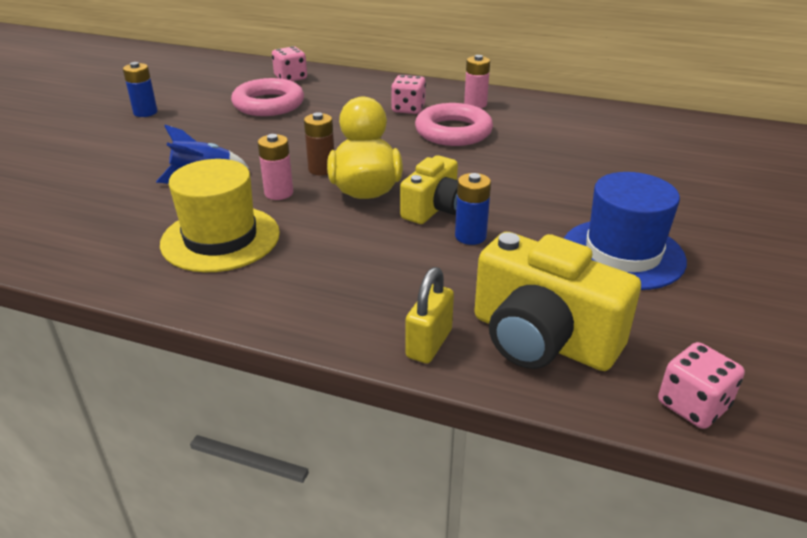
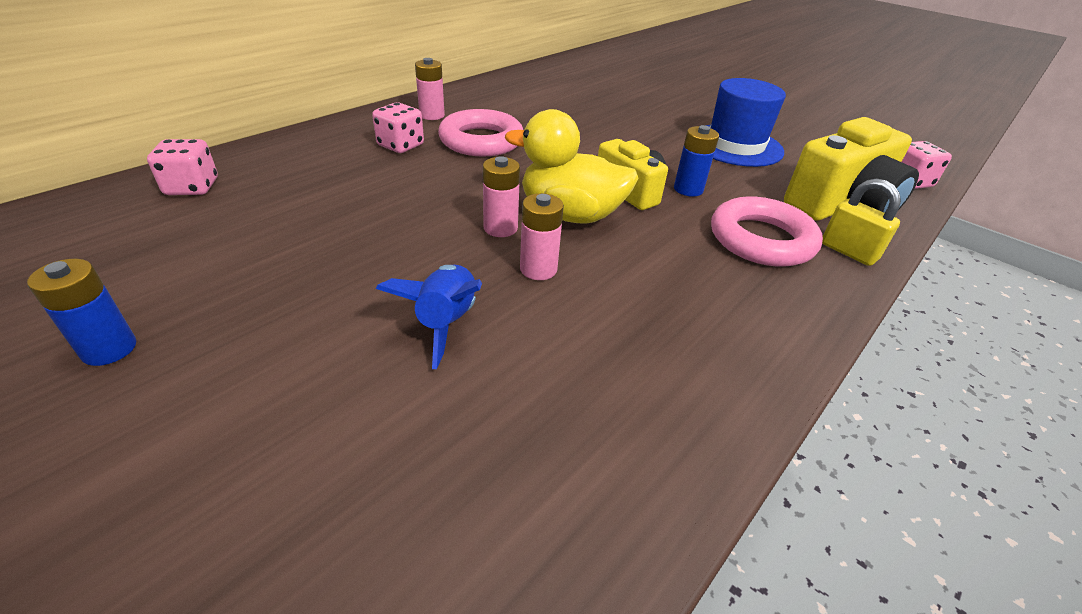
camera: 70 degrees left, 5 degrees up
(220, 238) = (628, 336): yellow hat -> none
(268, 104) = (260, 222): pink ring -> pink ring (761, 240)
(321, 169) = (500, 228): brown battery -> pink battery

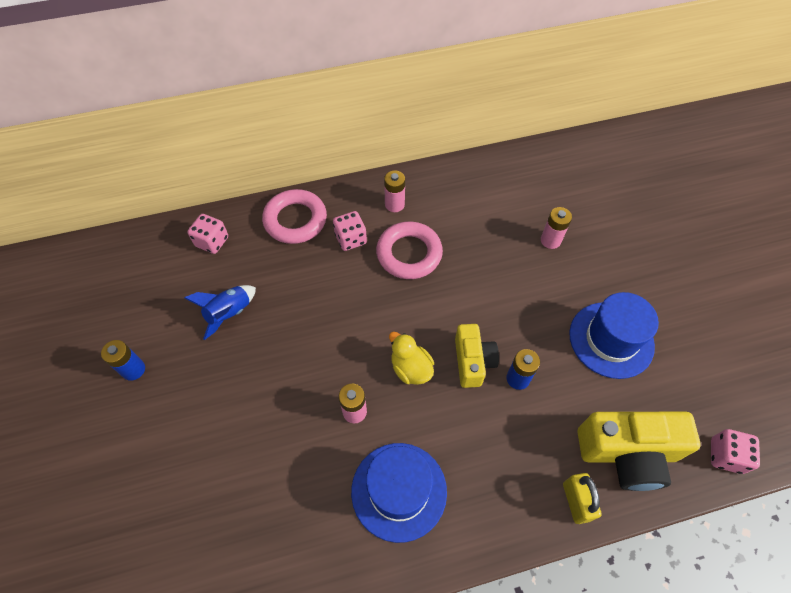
camera: 35 degrees right, 20 degrees up
(446, 322) = (280, 429): blue rocket -> blue rocket (229, 313)
(500, 228) = (358, 362): pink battery -> pink battery (550, 240)
(570, 215) = (411, 368): yellow duck -> yellow duck, size x0.63
(669, 317) = (399, 491): none -> blue hat
(761, 240) = (522, 457): pink ring -> pink ring (295, 220)

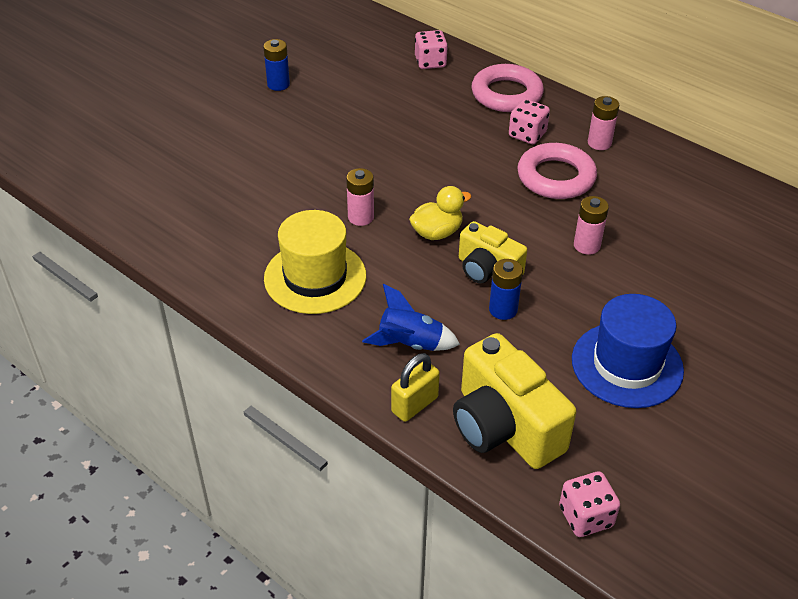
camera: 55 degrees right, 15 degrees down
(229, 313) = (375, 105): blue rocket -> blue rocket (410, 343)
(399, 491) = (315, 277): blue hat -> yellow hat
(411, 368) = (437, 232): yellow duck -> yellow duck turned 45 degrees clockwise
(472, 361) = (487, 270): yellow camera -> yellow camera turned 75 degrees clockwise
(550, 240) = (696, 268): pink battery -> pink battery (586, 245)

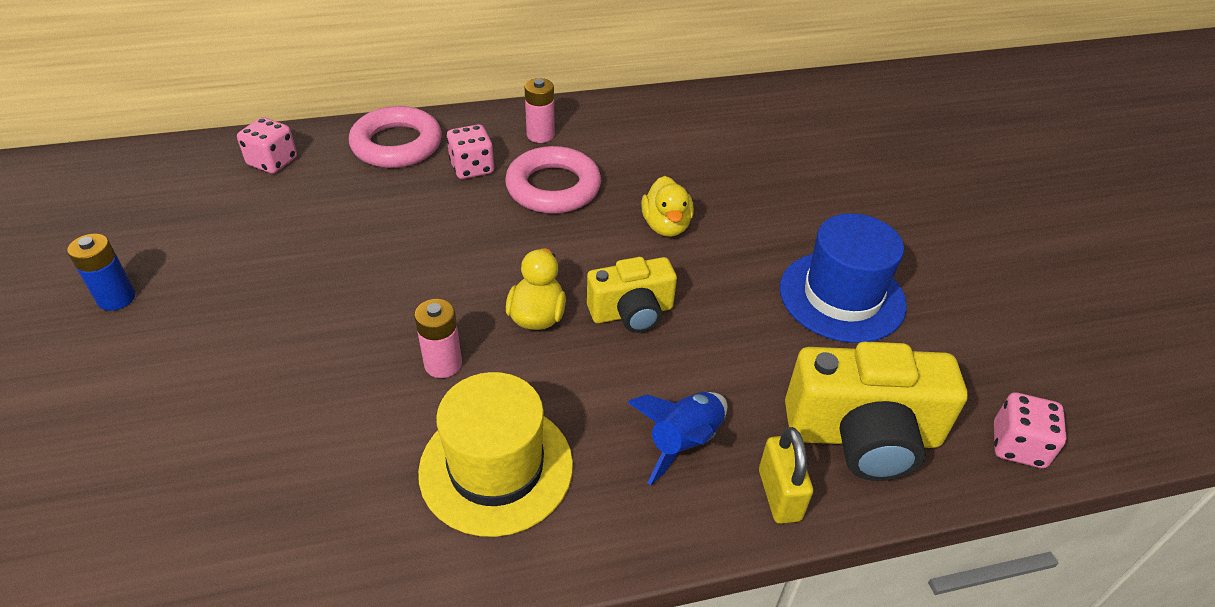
camera: 55 degrees left, 0 degrees up
(503, 309) = (698, 335): blue battery -> none
(586, 245) = (666, 226): pink battery -> yellow duck

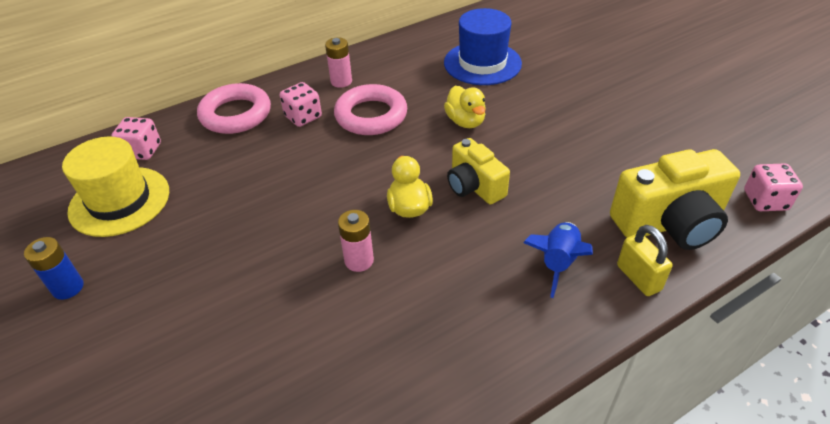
camera: 15 degrees left, 0 degrees up
(496, 468) = (438, 321): yellow hat -> yellow hat (119, 201)
(632, 312) = (474, 186): yellow camera -> yellow camera turned 90 degrees clockwise
(842, 296) = (607, 137): blue hat -> blue hat (482, 63)

